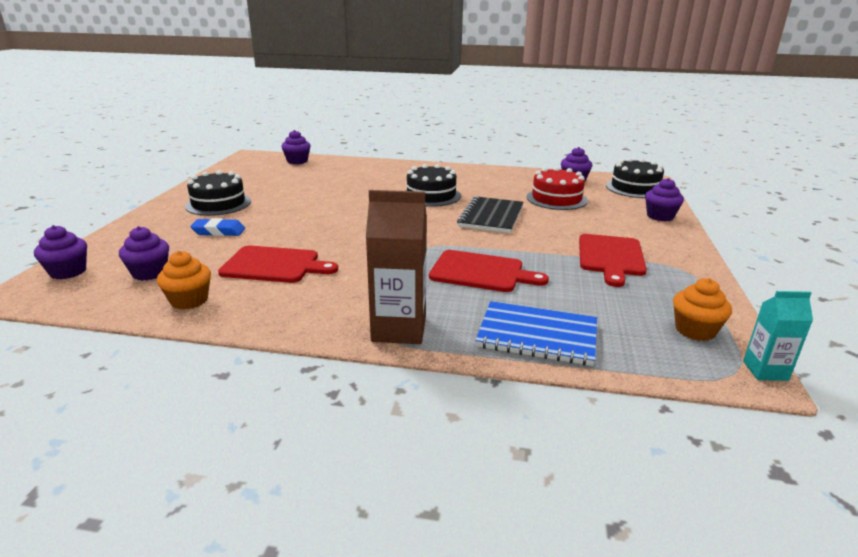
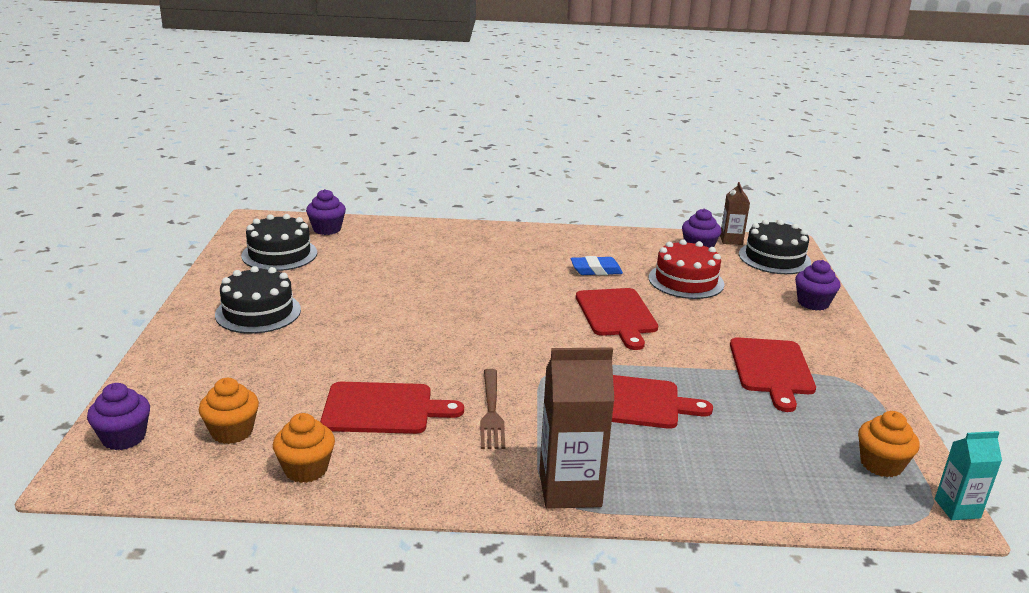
camera: 10 degrees left, 0 degrees up
(149, 273) = (232, 432): purple cupcake -> orange cupcake
(219, 231) = (284, 359): blue eraser -> blue eraser (596, 270)
(360, 272) = (491, 412): none -> brown fork
(431, 195) = (530, 283): black cake -> black cake (279, 254)
(491, 217) = (617, 315): black notebook -> red cutting board
(537, 335) = (721, 485): blue notebook -> none
(602, 177) = (731, 240): none -> brown carton

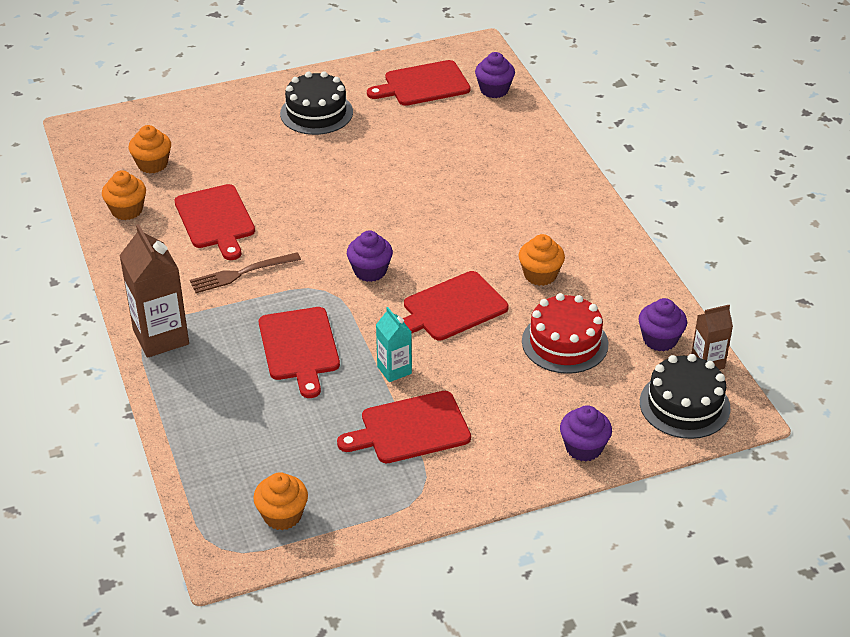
camera: 70 degrees right, 15 degrees up
(124, 437) = (124, 125): purple cupcake -> purple cupcake (370, 271)
(279, 254) = (423, 84): black cake -> red cutting board
(596, 270) = (540, 275): blue eraser -> orange cupcake
(957, 508) = (238, 567): turquoise carton -> turquoise carton (394, 370)

